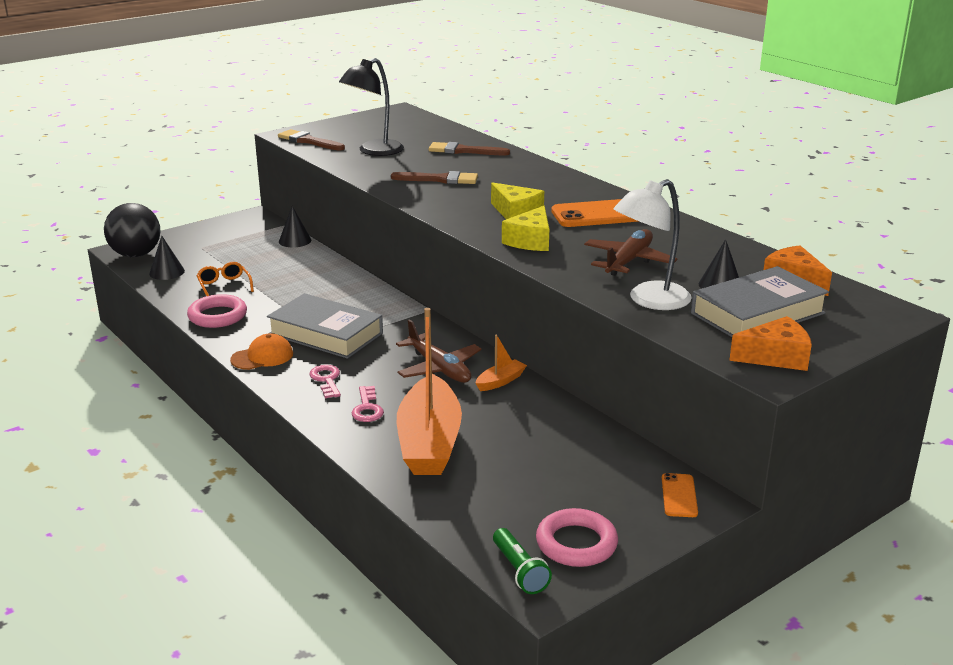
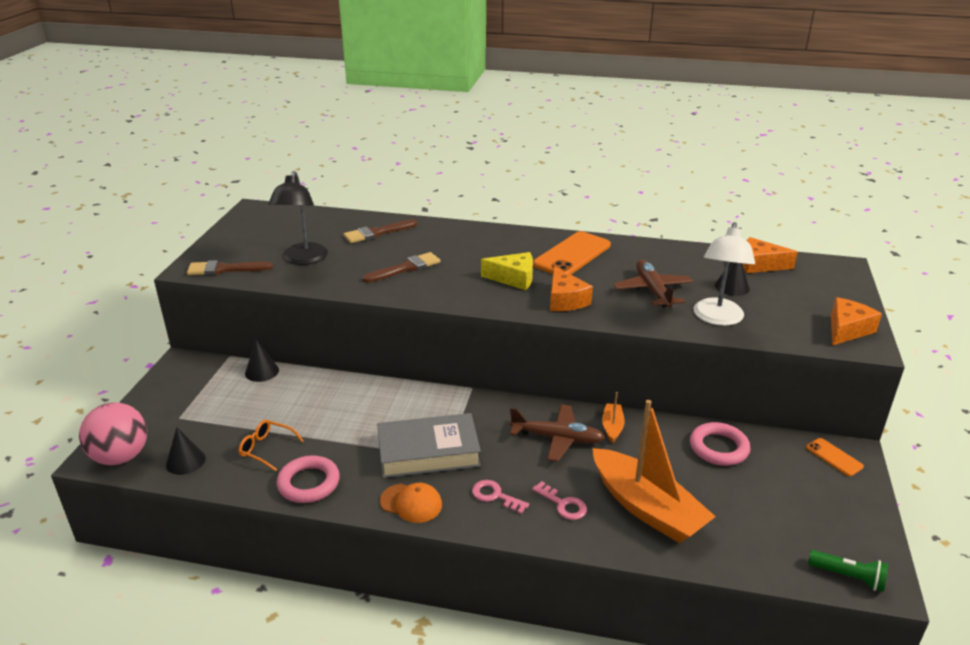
camera: 40 degrees left, 5 degrees up
(136, 254) = (121, 457): black ball -> pink ball
(262, 357) = (411, 503): orange cap -> orange cap turned 90 degrees clockwise
(530, 241) = (565, 300): yellow cheese -> orange cheese
(576, 543) = (842, 532): pink ring -> pink ring (718, 448)
(757, 313) = (785, 300): grey book -> none

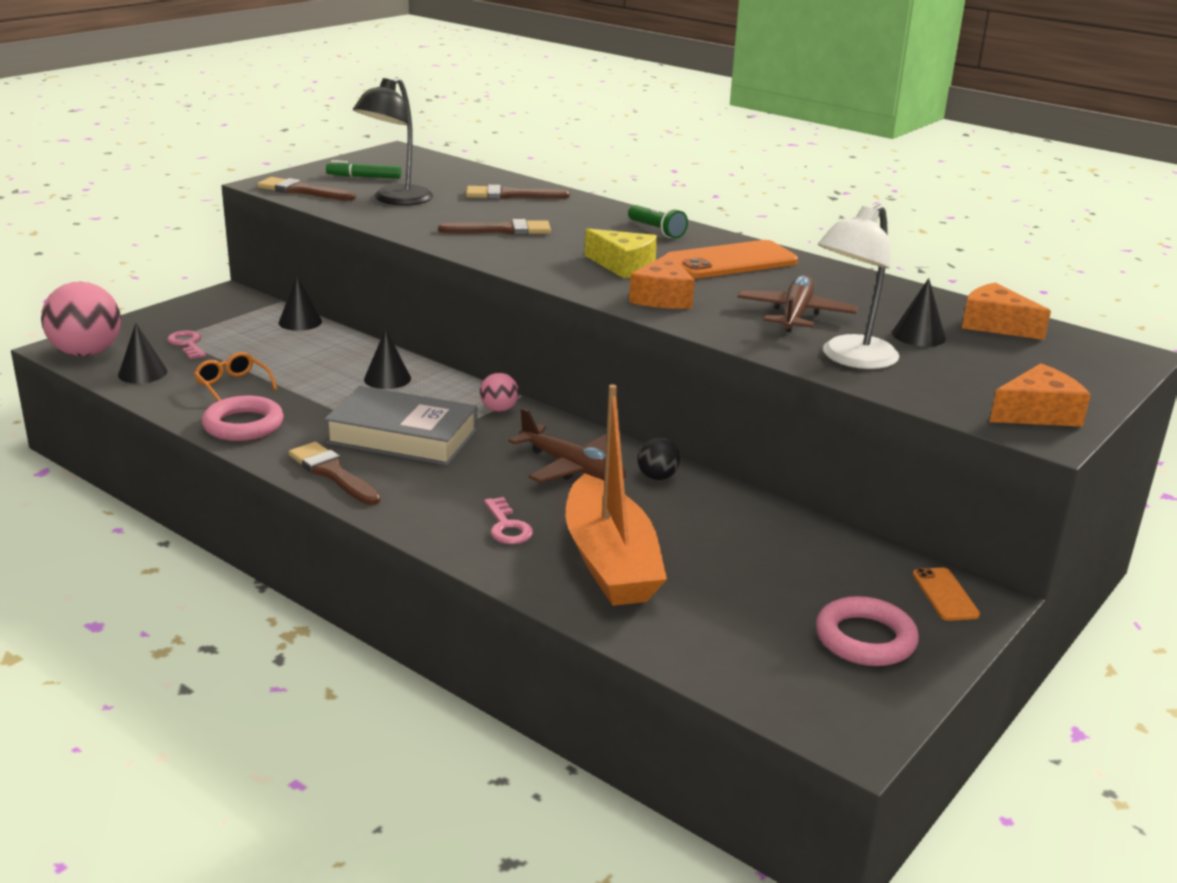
camera: 25 degrees right, 5 degrees down
(257, 242) = (364, 177): none -> green marker
(371, 403) = (387, 379): none -> black cone
(411, 503) = (332, 473): orange cap -> brown brush
(469, 405) = (499, 409): none -> pink ball
(495, 496) = (434, 495): pink key -> pink key (187, 344)
(612, 427) = (657, 477): orange boat -> black ball
(718, 448) = (780, 537): pink ring -> pink ring (865, 639)
(848, 577) = (810, 712): green flashlight -> green flashlight (656, 231)

